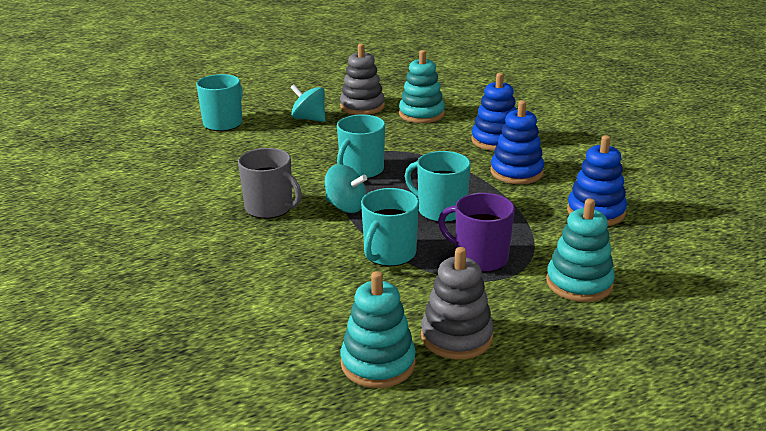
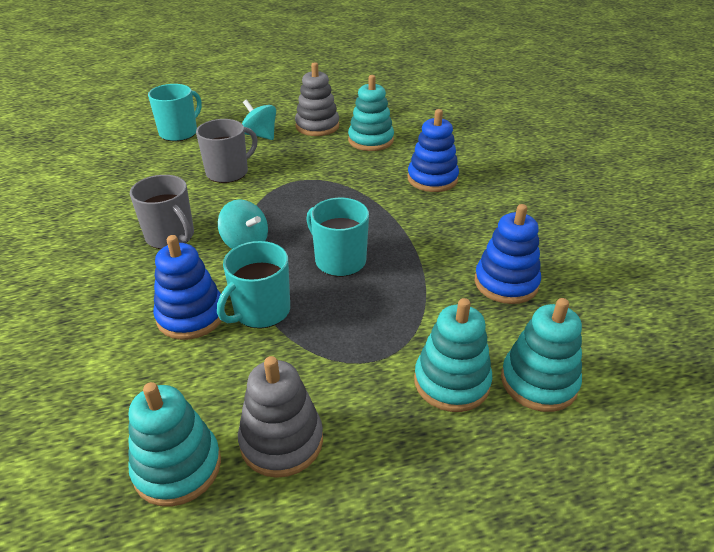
camera: 10 degrees right, 10 degrees up
(295, 152) = (228, 172): none -> grey mug
(361, 170) = (281, 200): turquoise mug -> none
(480, 258) = (354, 330): purple mug -> none
(516, 172) = (439, 221): blue stacking toy -> blue stacking toy (191, 316)
(650, 275) = (538, 382): none -> turquoise stacking toy

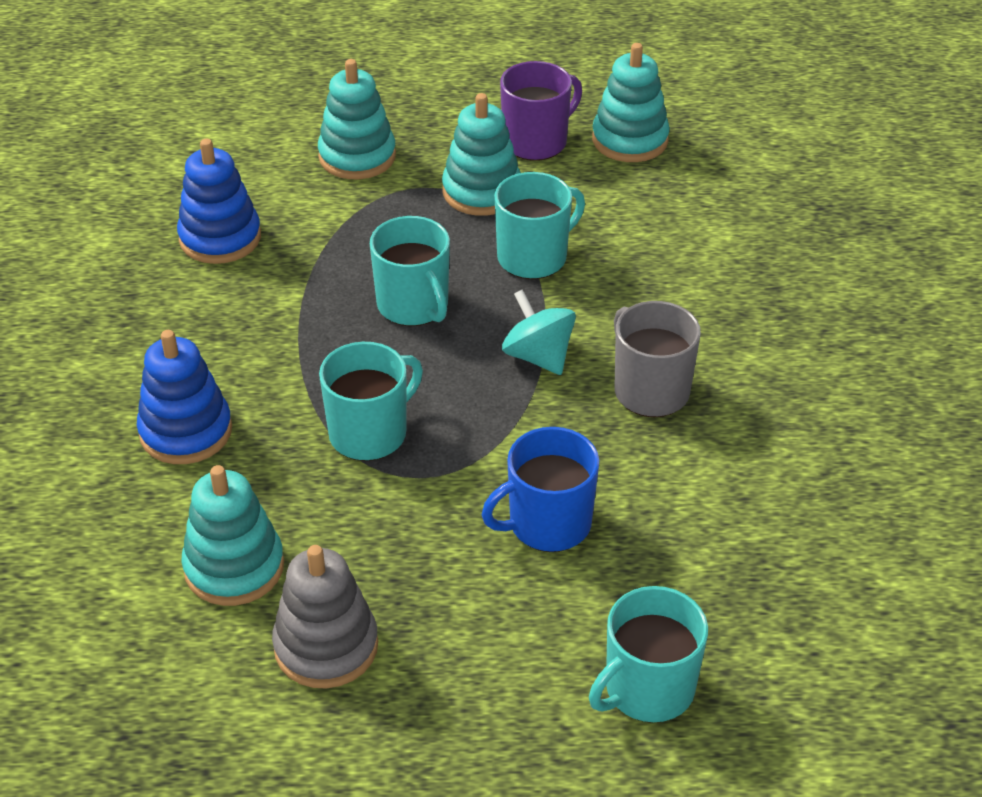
camera: 165 degrees left, 5 degrees up
(191, 316) = (618, 266): blue stacking toy -> none
(228, 172) = (548, 524): grey mug -> blue mug
(260, 135) = (463, 637): turquoise spinning top -> none
(281, 441) = (536, 141): grey stacking toy -> purple mug
(334, 192) = (370, 433): none -> turquoise mug
(538, 382) = (273, 143): turquoise stacking toy -> turquoise stacking toy (481, 191)

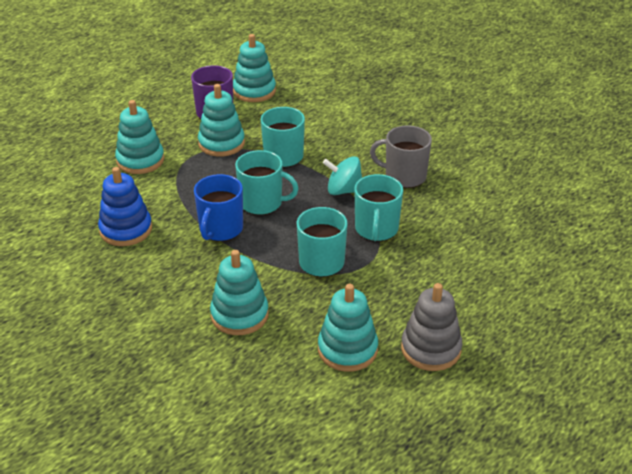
camera: 45 degrees left, 5 degrees down
(186, 431) = (239, 315): blue stacking toy -> turquoise stacking toy
(548, 524) = (441, 246): blue mug -> blue mug (220, 229)
(647, 689) = (560, 275): turquoise mug -> turquoise mug (376, 229)

